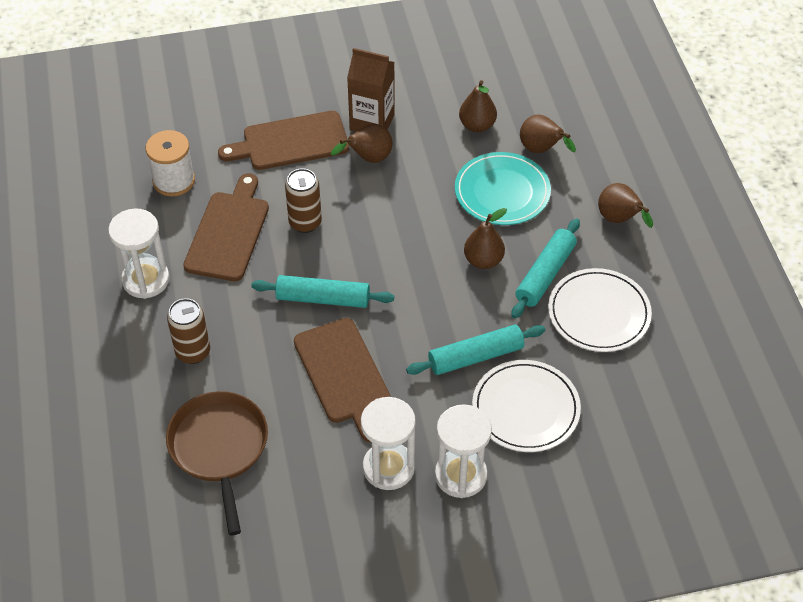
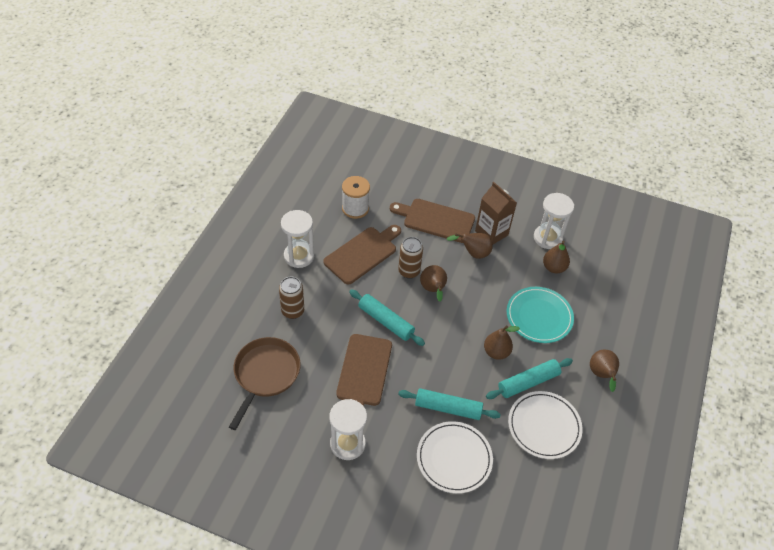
camera: 30 degrees right, 0 degrees up
(460, 475) = (385, 475): white hourglass -> white hourglass (547, 238)
(541, 150) = (583, 304): brown pear -> brown pear (433, 290)

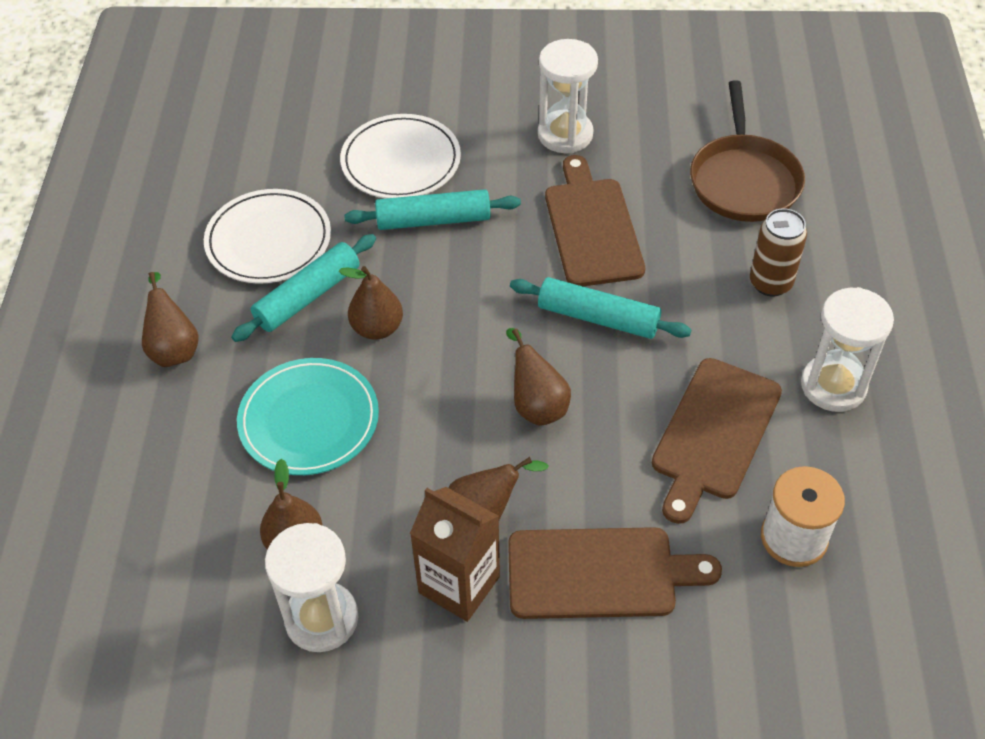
camera: 165 degrees right, 0 degrees up
(409, 271) = (602, 427): brown can -> none

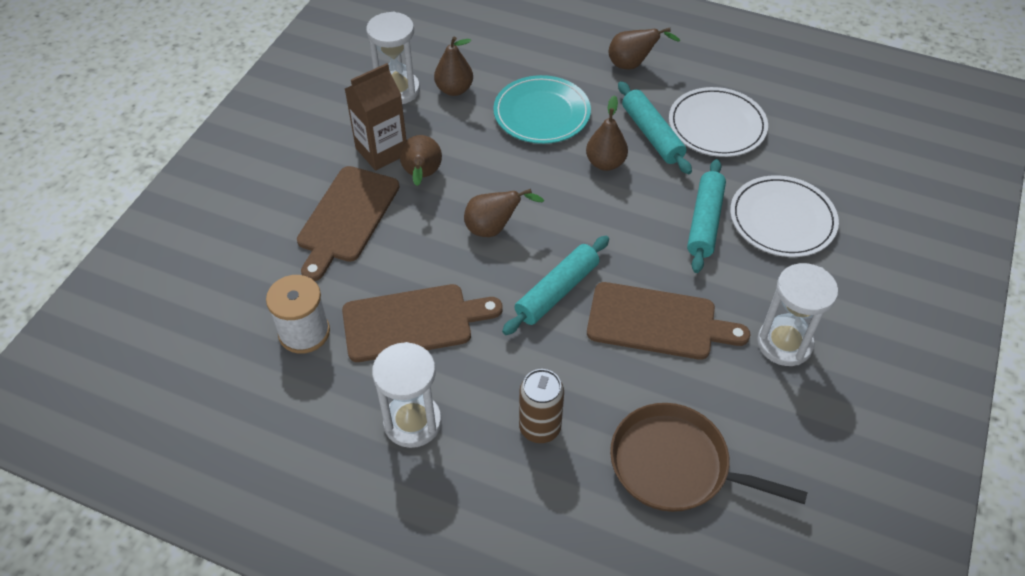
camera: 110 degrees right, 0 degrees up
(714, 434) = (413, 322): brown cutting board -> brown cutting board turned 120 degrees clockwise

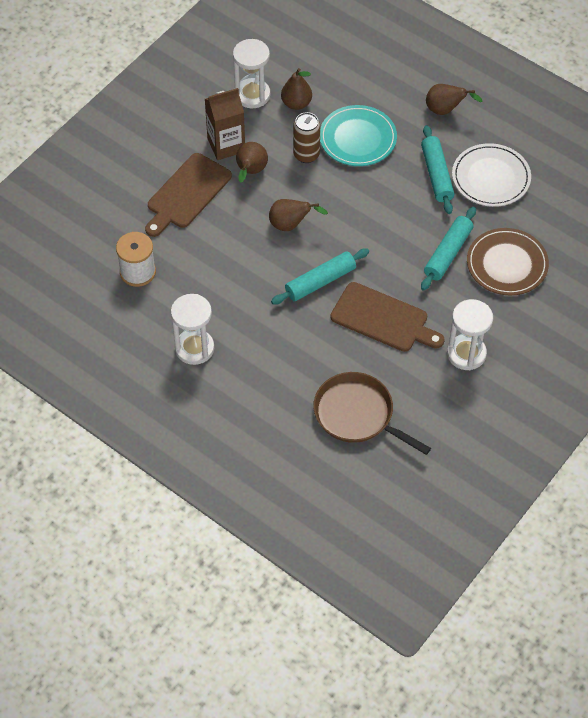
camera: 15 degrees right, 5 degrees up
(413, 322) = (213, 281): brown cutting board -> none
(540, 428) = (277, 371): brown can -> brown can (306, 155)
(605, 163) = (391, 191): brown pear -> none
(782, 219) = (507, 264): white plate -> brown plate

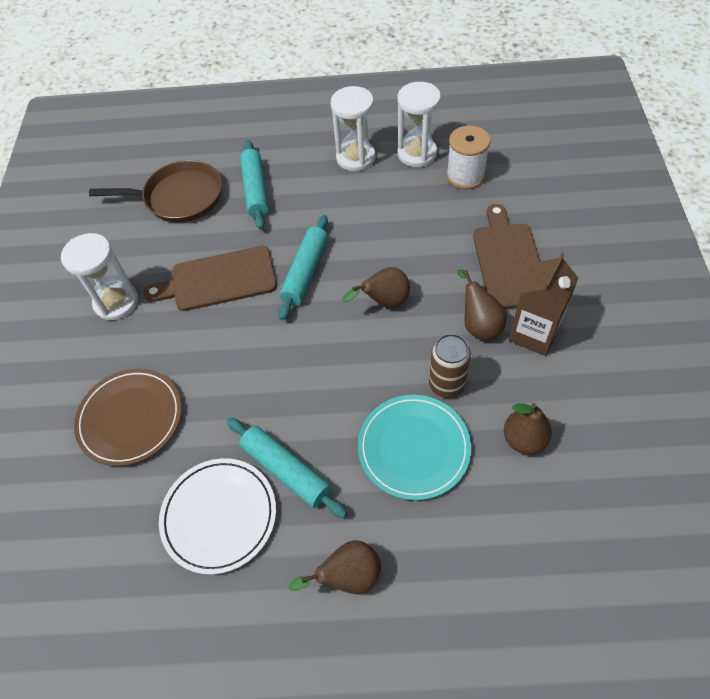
camera: 145 degrees right, 0 degrees up
(252, 95) = (580, 412): white hourglass -> white hourglass (417, 154)
(448, 253) = (203, 385): turquoise rolling pin -> turquoise rolling pin (255, 190)

